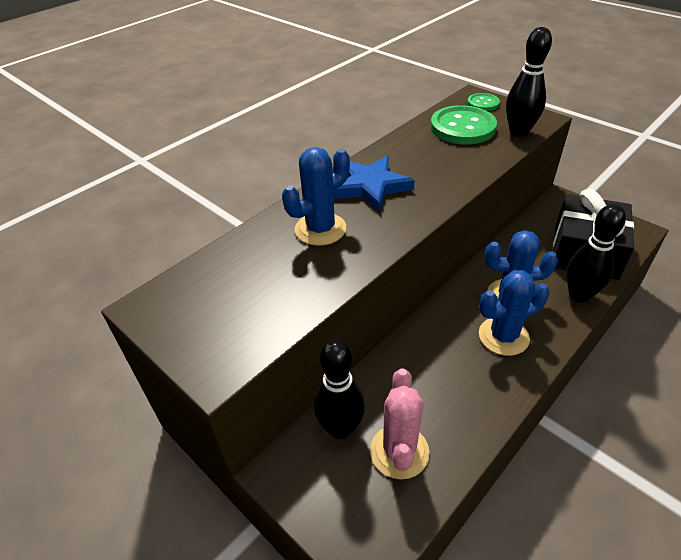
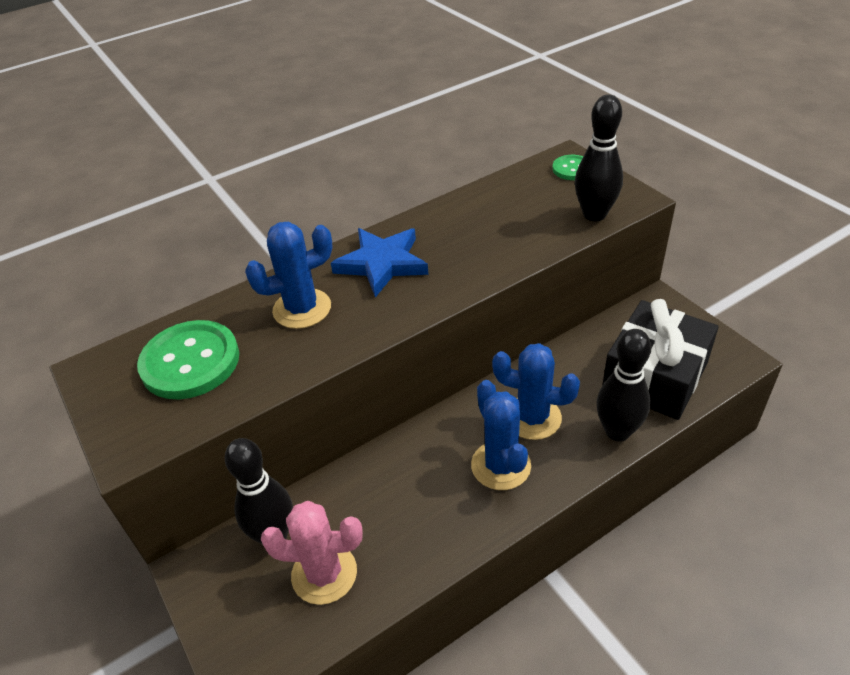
camera: 15 degrees right, 0 degrees up
(399, 451) = (324, 573): pink cactus -> pink cactus turned 75 degrees clockwise
(462, 127) = (529, 200): green button -> green button (190, 362)
(503, 336) = (500, 465): blue cactus -> blue cactus turned 75 degrees clockwise

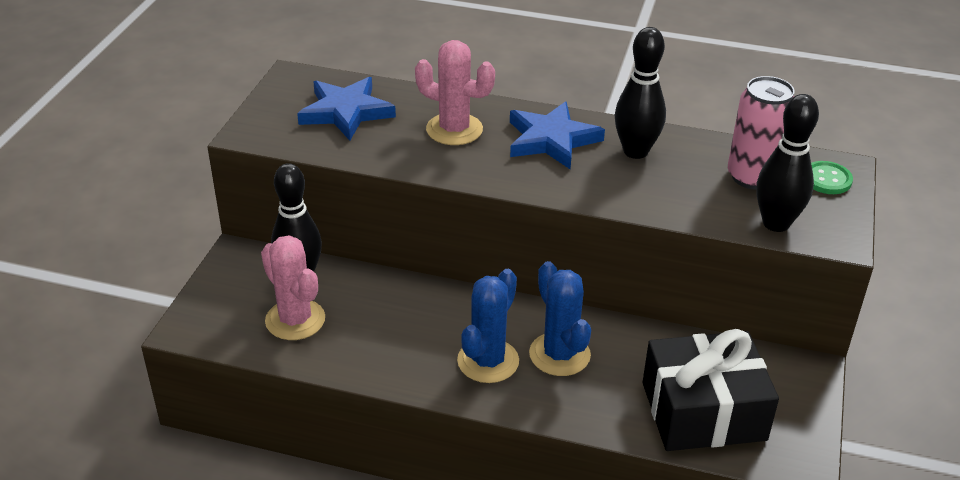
camera: 45 degrees right, 5 degrees down
(190, 362) = (346, 112): green button -> blue star
(302, 309) = (454, 129): blue cactus -> pink cactus
(535, 196) = (752, 177): none -> pink can
(617, 431) = (605, 416): black bowling pin -> black bowling pin (635, 151)

